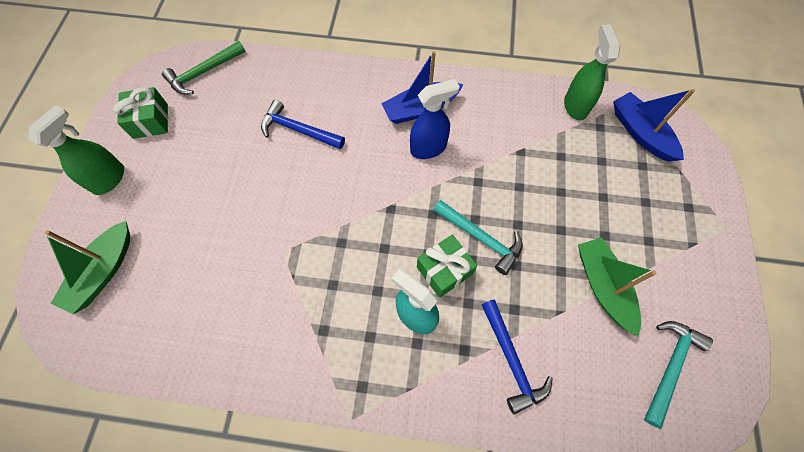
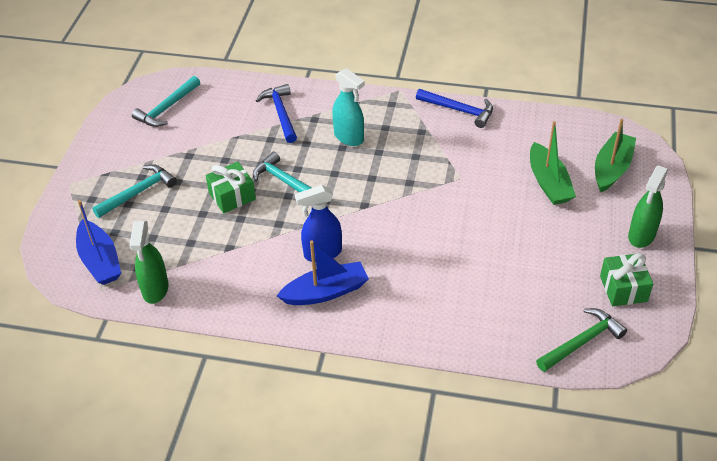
camera: 175 degrees left, 20 degrees down
(298, 130) = (459, 274): blue hammer -> blue hammer (459, 110)
(444, 270) = (322, 162): green gift -> green gift (232, 196)
(602, 286) = (195, 150): green boat -> green boat (548, 183)
(642, 218) = (138, 192): none -> turquoise hammer

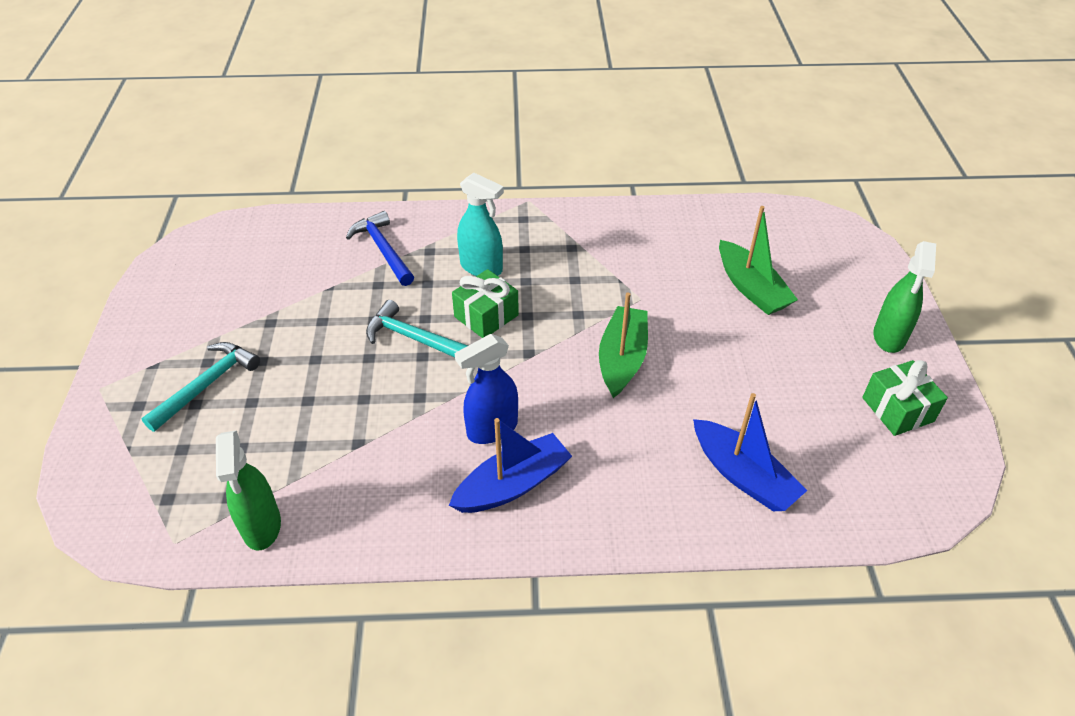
camera: 15 degrees left, 0 degrees up
(100, 261) = (167, 496): blue boat -> blue boat (743, 476)
(167, 108) = (225, 264): turquoise hammer -> none
(232, 196) = (344, 369): green gift -> green gift (486, 316)
(459, 110) = (609, 215): blue hammer -> none
(582, 342) = (878, 492): green hammer -> none
(612, 168) = (818, 259): green boat -> green boat (622, 359)

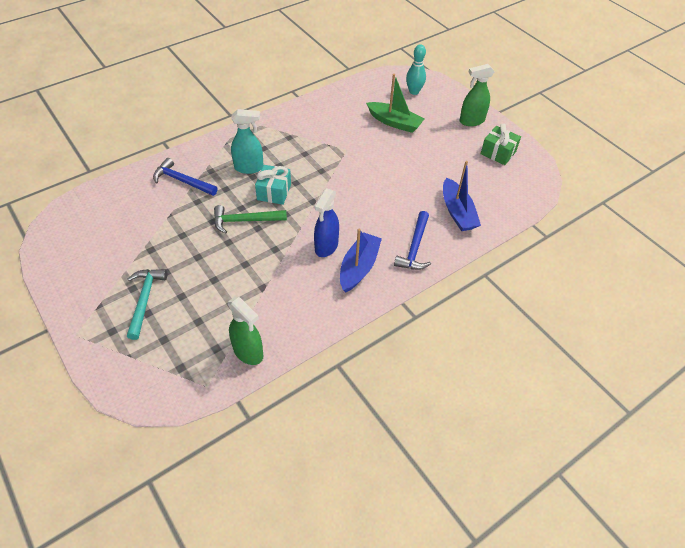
camera: 35 degrees left, 5 degrees up
(414, 338) = (245, 221): turquoise hammer -> green hammer
(486, 316) = (274, 192): green gift -> turquoise gift
(622, 359) = (361, 183): green boat -> none
(624, 498) = (414, 247): none -> blue hammer
(743, 476) = (457, 212): blue boat -> blue boat turned 60 degrees clockwise
(822, 253) = (414, 91): none -> turquoise bowling pin
(889, 337) = (471, 121): green spray bottle -> green spray bottle turned 90 degrees clockwise

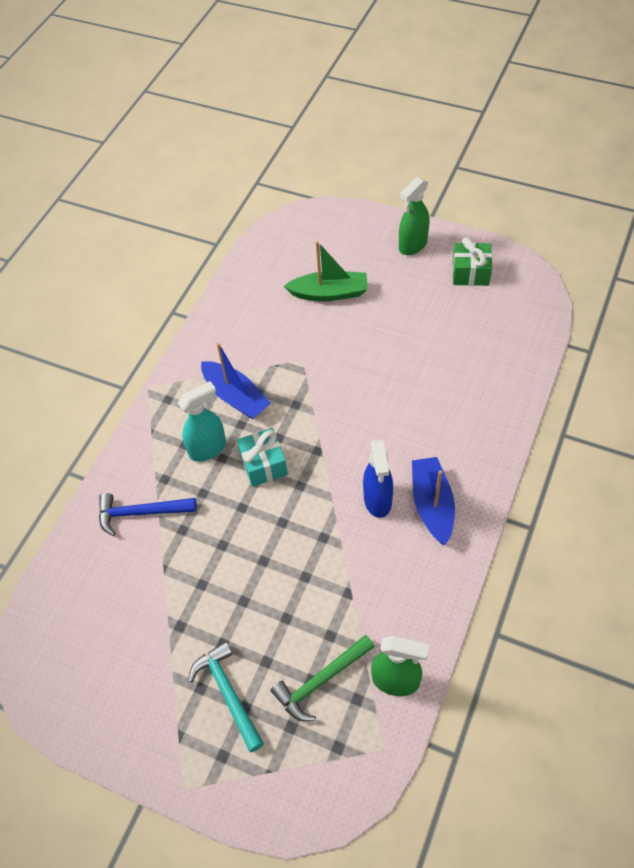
camera: 25 degrees left, 5 degrees up
(245, 221) = (260, 521): green hammer -> green hammer (321, 681)
(414, 91) = (319, 238): turquoise bowling pin -> none
(414, 247) = (471, 445): blue hammer -> none
(457, 212) = (483, 374): blue boat -> blue boat (236, 397)

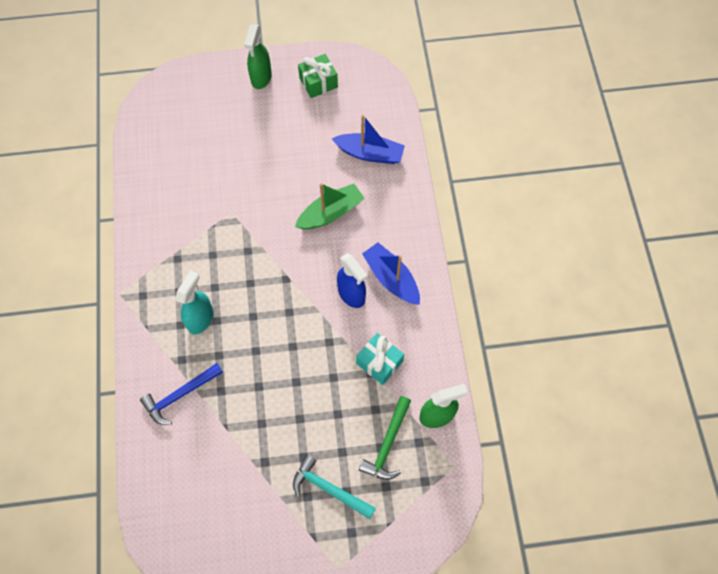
camera: 35 degrees left, 10 degrees up
(236, 397) = (197, 267): blue boat -> blue boat (370, 153)
(264, 464) = (252, 309): turquoise gift -> turquoise gift (379, 362)
(329, 293) = (219, 147): green boat -> green boat (330, 213)

